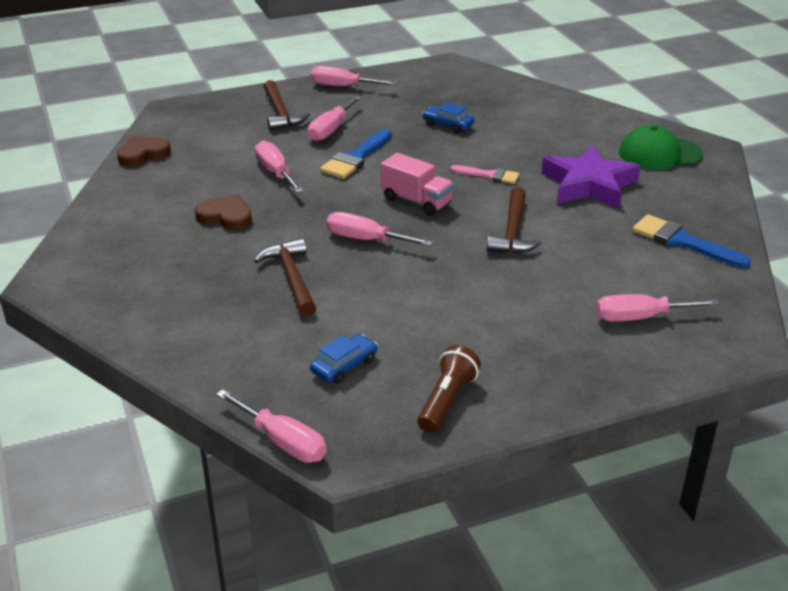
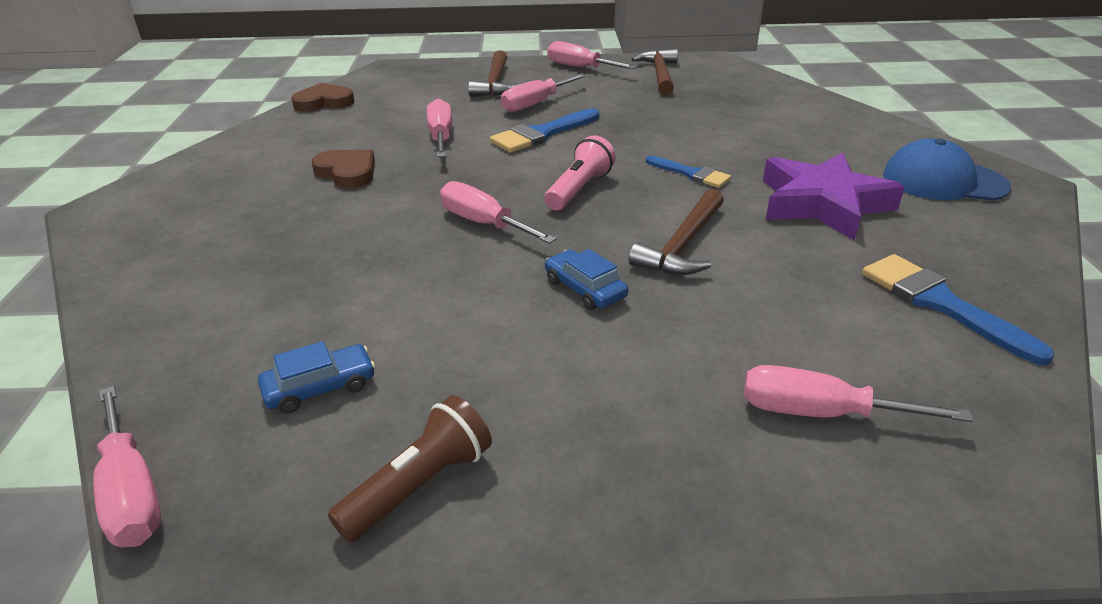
camera: 20 degrees right, 0 degrees up
(291, 278) = (357, 253): brown hammer -> brown hammer (659, 74)
(416, 201) = (579, 189): pink truck -> pink flashlight
(448, 124) = (673, 115): blue car -> blue car (585, 289)
(489, 175) = (691, 174): pink brush -> blue brush
(659, 154) = (943, 181): green cap -> blue cap

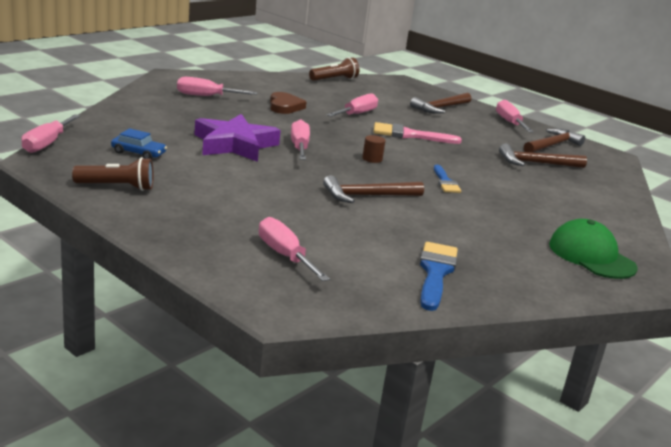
camera: 40 degrees right, 10 degrees down
(324, 102) = (334, 79): brown heart -> brown flashlight
(535, 104) = (439, 124): pink screwdriver -> pink screwdriver (206, 96)
(542, 134) = (409, 135): blue brush -> pink brush
(579, 189) = (372, 159): pink flashlight -> brown cylinder
(585, 289) = (288, 183): blue car -> none
(694, 102) = (536, 163): none -> brown hammer
(823, 204) = (484, 224): purple star -> purple star (235, 145)
(943, 181) = (591, 256): blue cap -> green cap

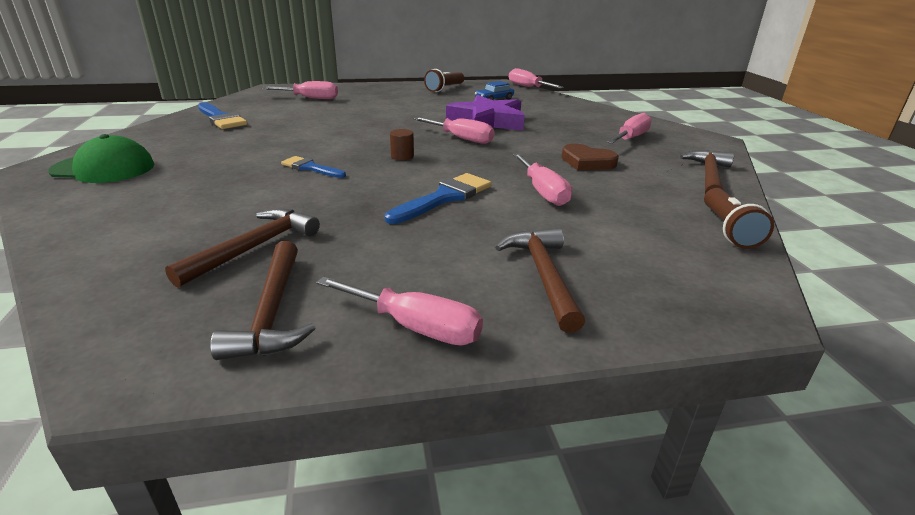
camera: 130 degrees right, 5 degrees up
(368, 196) = (338, 133): brown hammer -> brown hammer (708, 176)
(409, 135) = (444, 197): pink brush -> blue brush

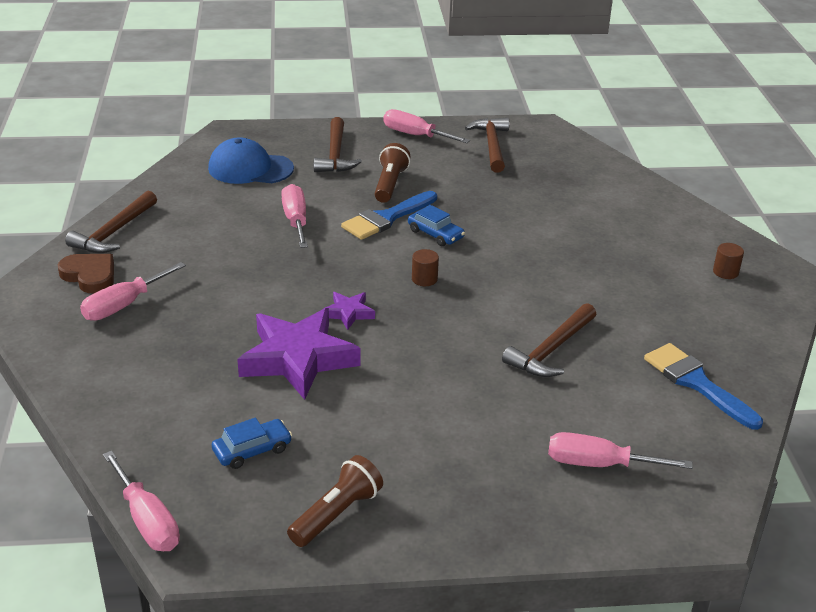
camera: 175 degrees left, 5 degrees up
(104, 168) = (725, 272): green cap -> brown cylinder
(254, 248) = (523, 181): brown hammer -> brown hammer (551, 350)
(311, 168) = (518, 263): blue brush -> none
(389, 186) = (435, 234): none -> blue car
(461, 139) = (348, 313): pink screwdriver -> purple star
(587, 162) = (221, 260): brown heart -> brown heart (90, 276)
(649, 246) = (250, 168): none -> blue cap
(728, 230) = (176, 177): brown flashlight -> brown flashlight (390, 184)

